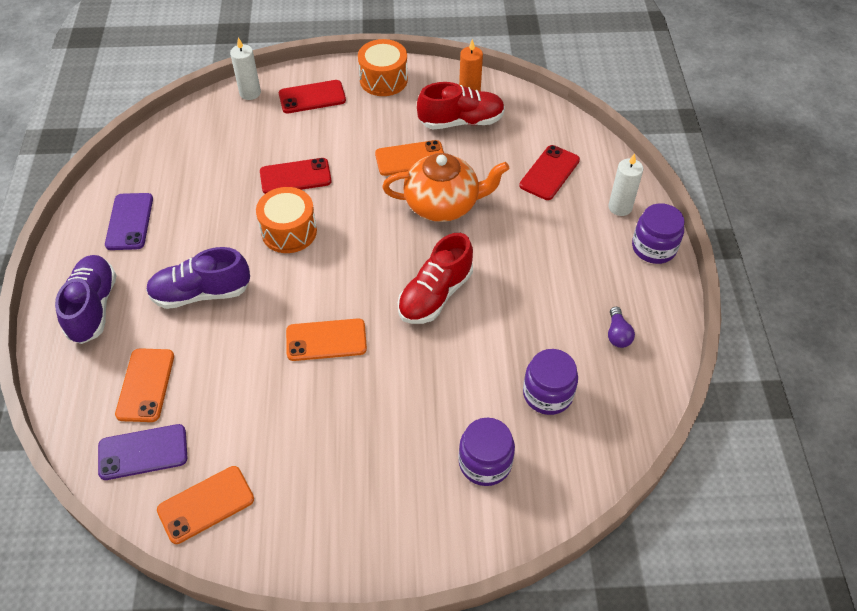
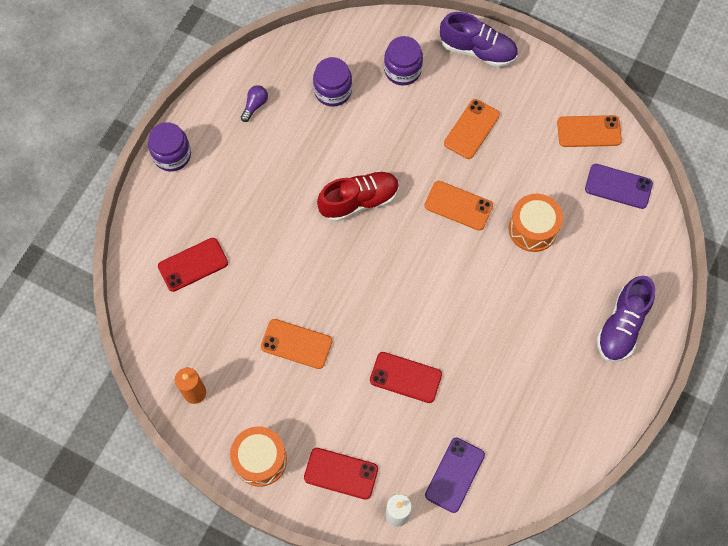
camera: 150 degrees left, 15 degrees up
(129, 222) = (567, 402): purple phone -> purple phone (454, 475)
(145, 385) = (601, 236): orange phone -> orange phone (471, 129)
(201, 293) = (533, 295): purple shoe -> purple shoe (477, 50)
(289, 231) = (439, 319): orange drum -> orange drum (533, 229)
(443, 204) = (300, 279): orange teapot -> none
(461, 121) = (225, 363): red shoe -> none
(620, 207) = (166, 202): white candle -> none

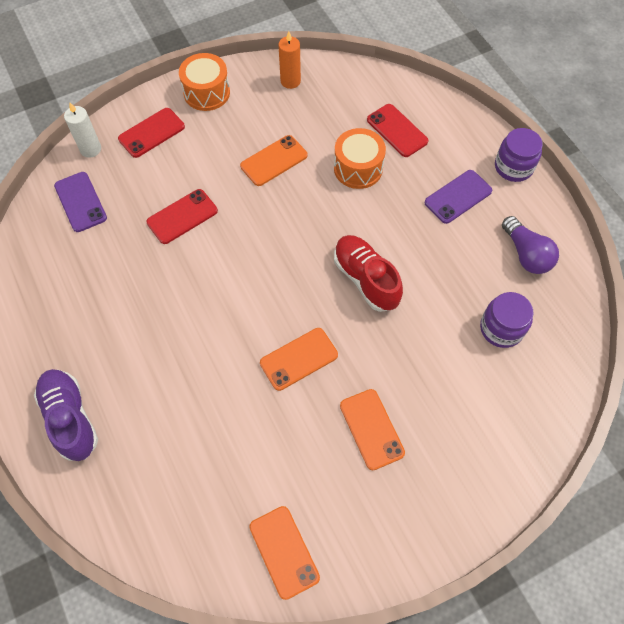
camera: 125 degrees right, 5 degrees down
(193, 265) = (397, 131): red phone -> red phone turned 45 degrees counterclockwise
(255, 105) = (526, 254): purple light bulb -> purple light bulb, size x1.66
(359, 201) = (366, 279): red shoe -> red shoe turned 135 degrees clockwise
(402, 70) = (486, 409): purple jar -> none
(477, 50) = (463, 504): purple shoe -> none
(533, 229) = (224, 409): orange drum -> orange drum (358, 168)
(589, 131) = (284, 552): orange phone -> orange phone turned 60 degrees counterclockwise
(618, 186) = (201, 532): purple phone -> purple phone (458, 197)

